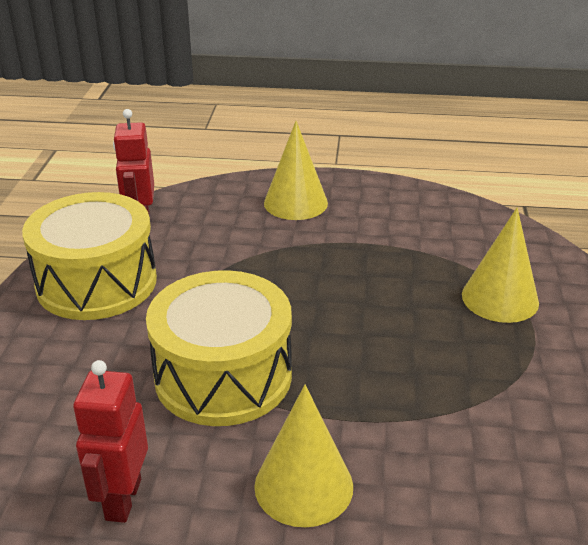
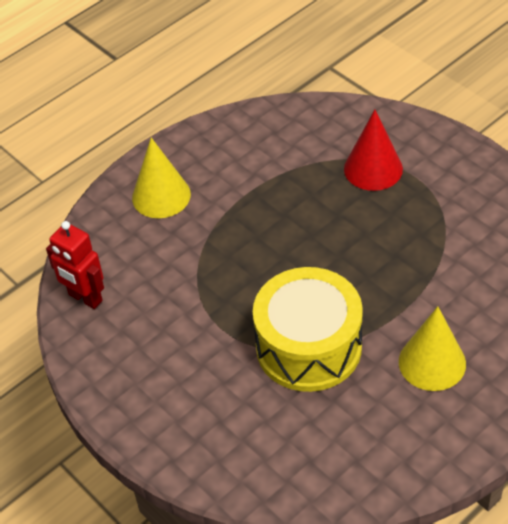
camera: 45 degrees left, 15 degrees up
(97, 282) = (138, 363): yellow drum -> none
(122, 499) = (367, 451): red robot -> none
(500, 298) = (373, 169): yellow cone -> red cone

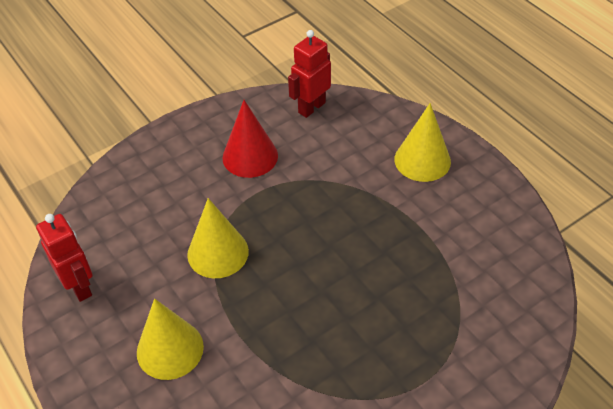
camera: 95 degrees right, 0 degrees up
(308, 347) = (218, 252): yellow drum -> yellow cone
(373, 169) = (441, 340): red cone -> red cone (250, 156)
(377, 464) = (79, 286): none -> red robot

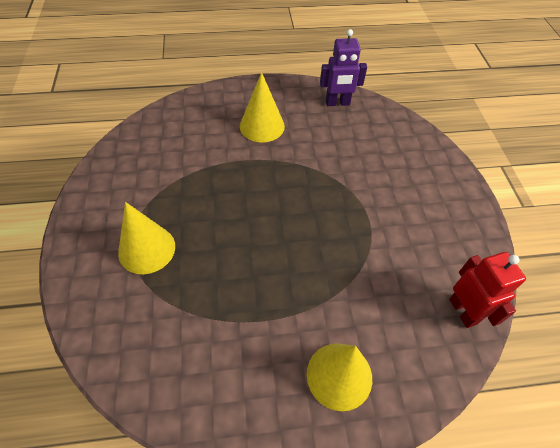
camera: 115 degrees right, 5 degrees up
(79, 286) = (337, 103): red robot -> purple robot
(218, 252) = (322, 174): yellow cone -> yellow cone (147, 249)
(250, 156) = (414, 232): red cone -> none

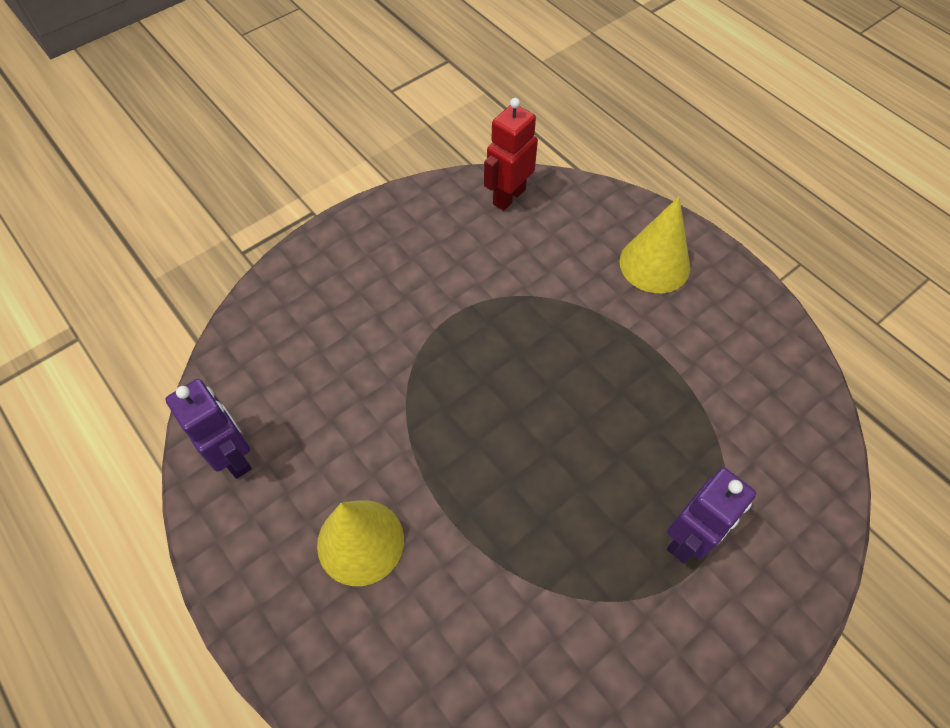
camera: 120 degrees left, 5 degrees up
(147, 249) = (688, 539): yellow cone -> purple robot

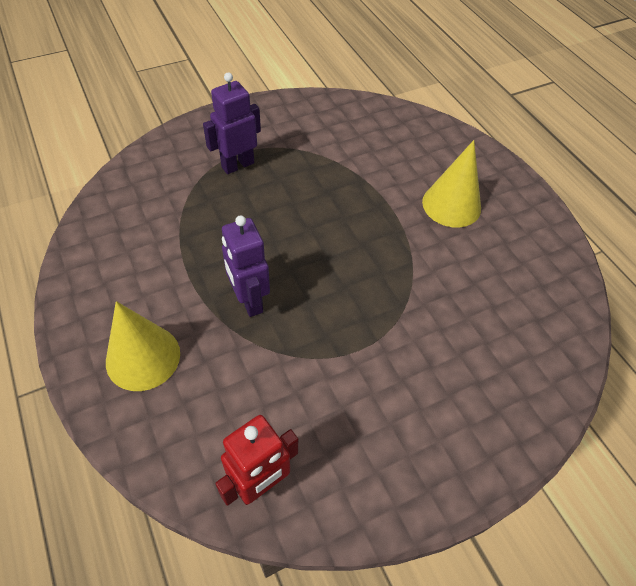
camera: 170 degrees left, 5 degrees down
(234, 457) = (548, 272): purple robot -> purple robot (249, 301)

